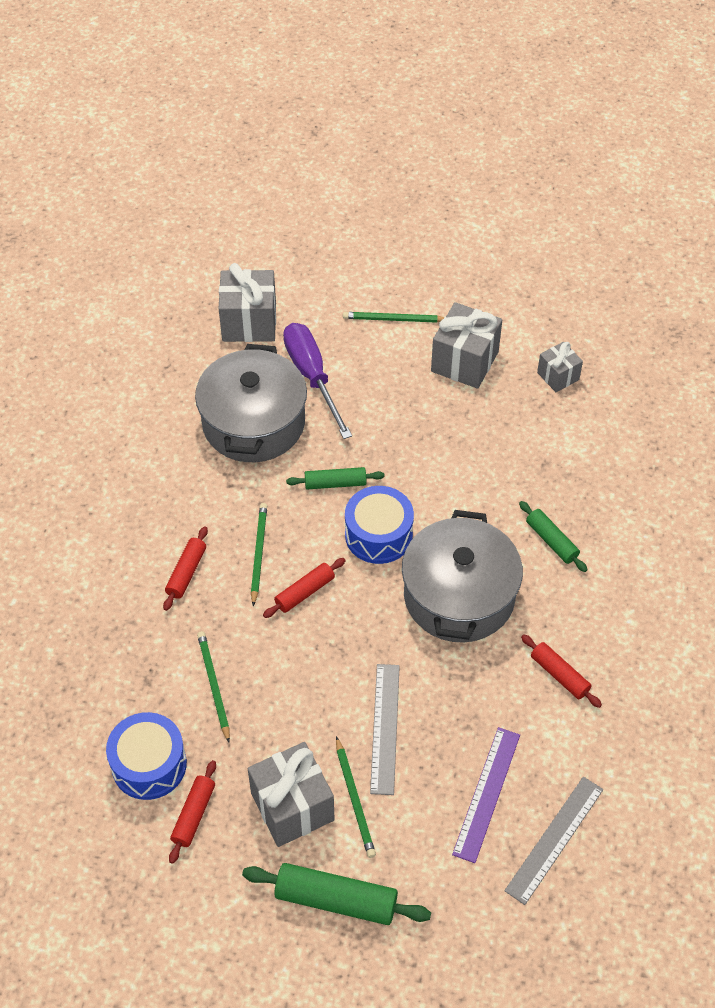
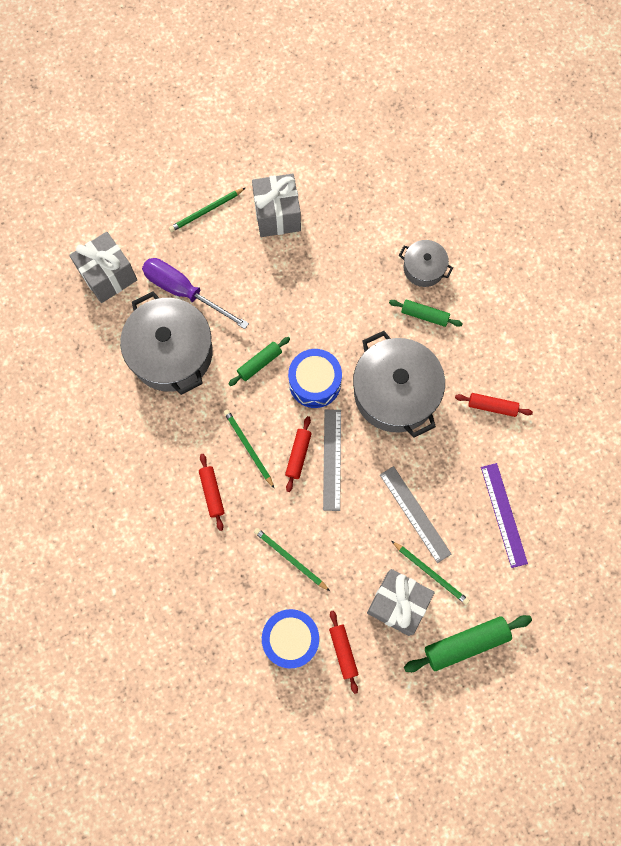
camera: 35 degrees left, 20 degrees up
(555, 839) = (561, 516): grey ruler -> grey ruler (332, 459)
(558, 376) = (345, 188): grey gift -> none
(586, 496) = (424, 268): none -> grey pot

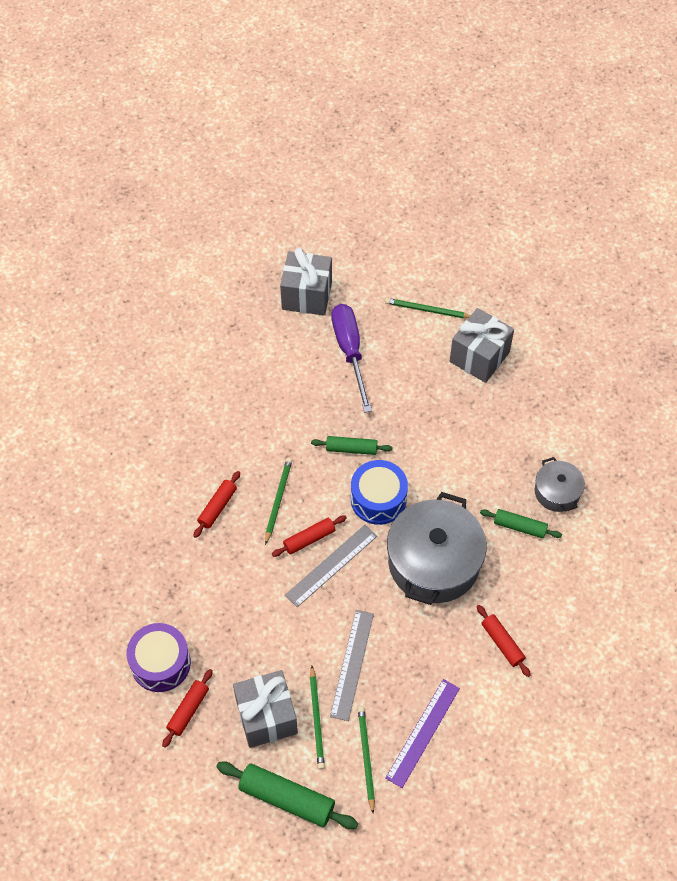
camera: 45 degrees right, 15 degrees down
(171, 353) = (294, 385): grey pot -> none
(290, 559) = (222, 606): green pencil -> green pencil (366, 757)
(291, 639) = (160, 663): blue drum -> purple drum
(424, 315) = (519, 527): green rolling pin -> green rolling pin turned 45 degrees counterclockwise

